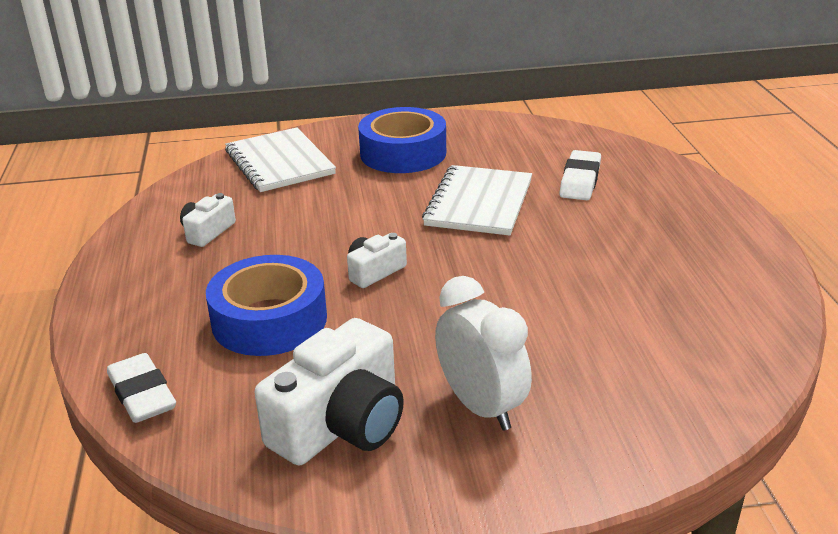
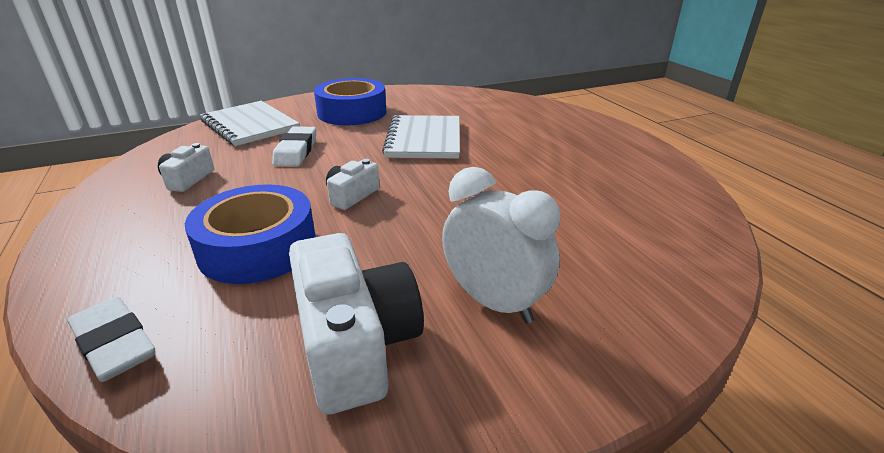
camera: 15 degrees left, 0 degrees up
(341, 424) = (355, 343): white camera -> white camera turned 45 degrees counterclockwise
(580, 181) = (495, 120): white eraser -> white eraser (296, 151)

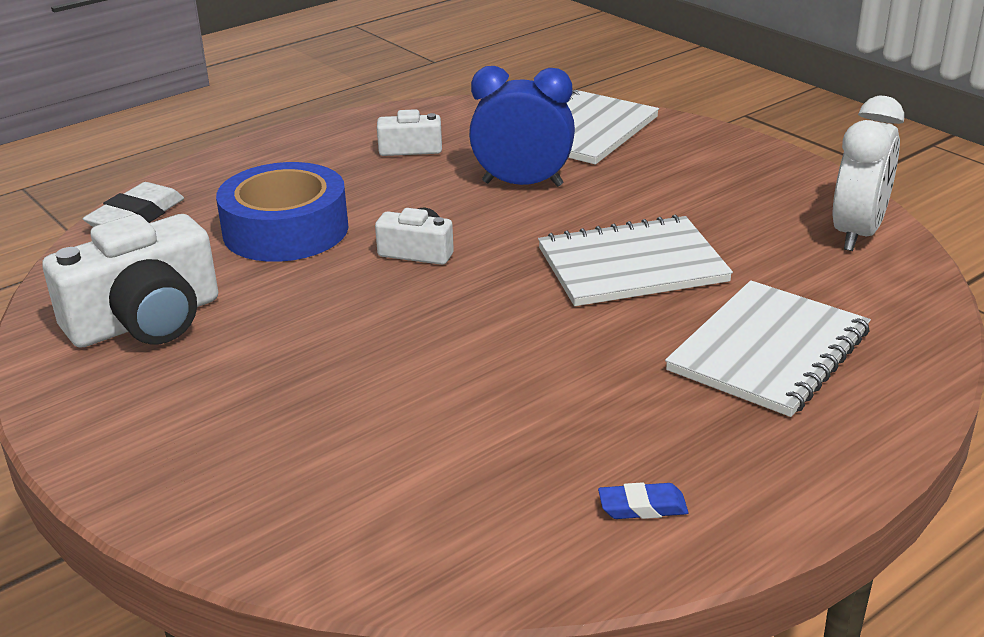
camera: 75 degrees right, 0 degrees up
(296, 151) = (522, 184): white eraser -> blue clock
(352, 112) = (694, 184): blue tape -> none
(494, 302) = (218, 388): white clock -> white clock (857, 233)
(523, 126) = (769, 351): none -> white notebook
(644, 171) = (642, 507): none -> blue eraser

